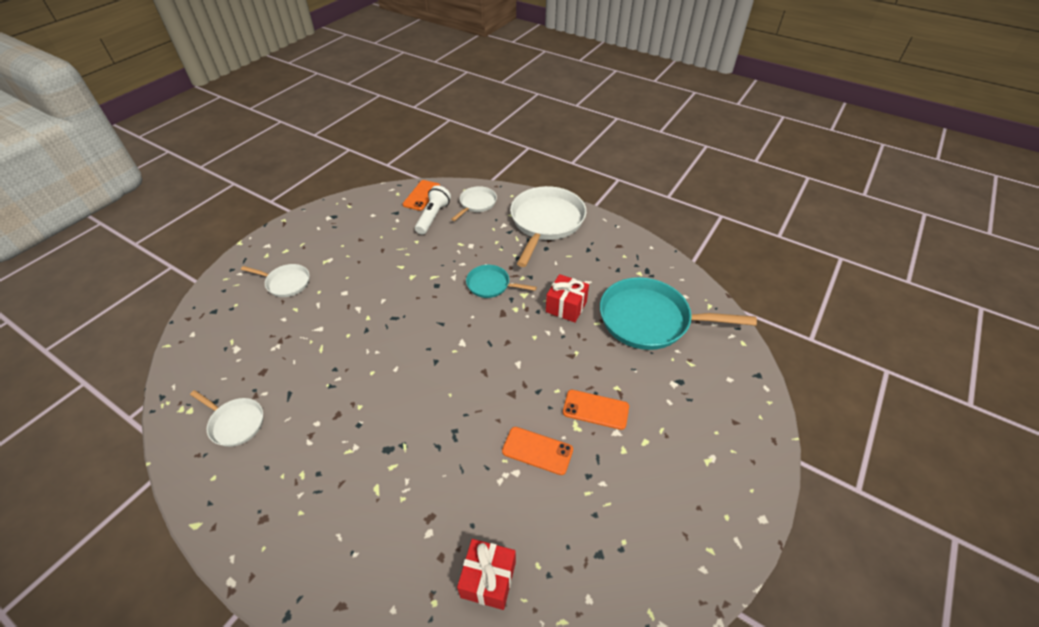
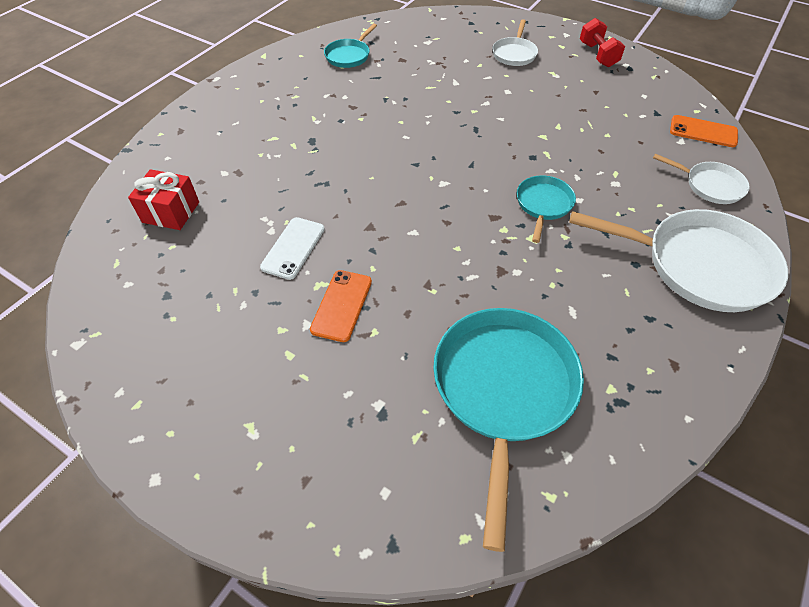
camera: 90 degrees right, 5 degrees up
(235, 423) = (349, 56): white pan -> turquoise pan
(308, 231) = (598, 55): none -> red dumbbell
(433, 217) = (661, 145): white flashlight -> none
(537, 450) = (293, 248): orange phone -> white phone
(566, 306) = (516, 283): red gift -> none

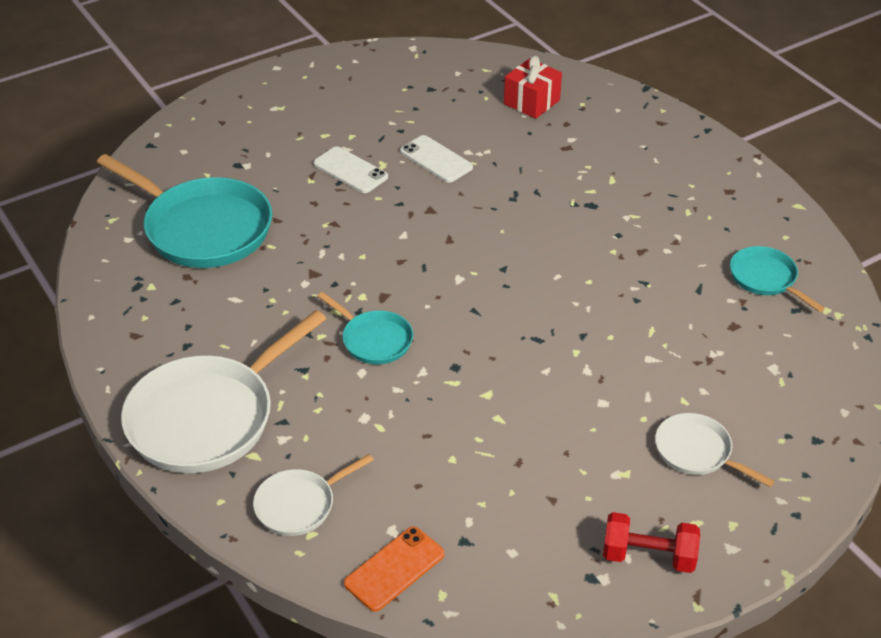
camera: 115 degrees right, 10 degrees down
(341, 305) = (350, 170): orange phone -> white phone

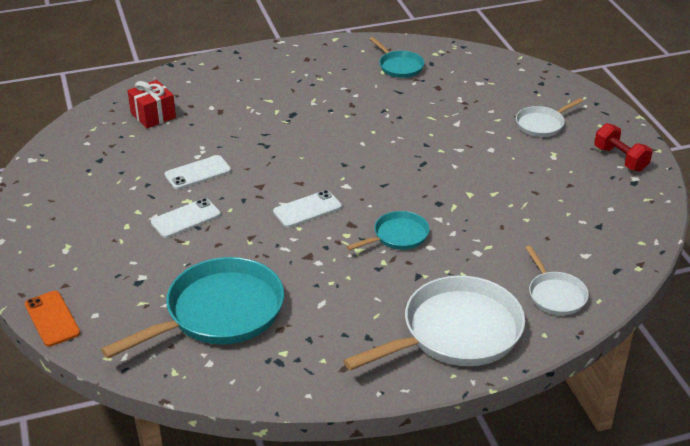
camera: 75 degrees left, 5 degrees down
(208, 417) = (455, 332): white pan -> white pan turned 90 degrees counterclockwise
(394, 569) = (618, 259): orange phone -> orange phone (52, 319)
(399, 255) = (307, 209): none -> white phone
(648, 556) = (620, 159): red dumbbell -> red dumbbell turned 60 degrees counterclockwise
(765, 279) = (399, 66): turquoise pan -> turquoise pan turned 105 degrees counterclockwise

